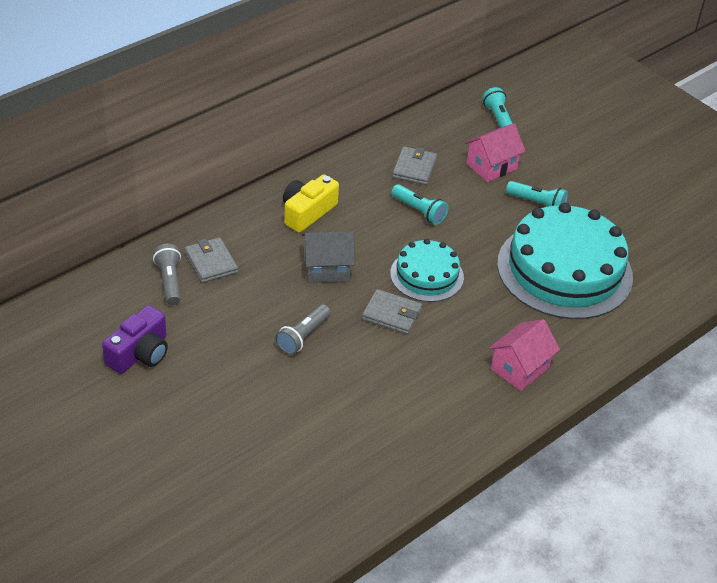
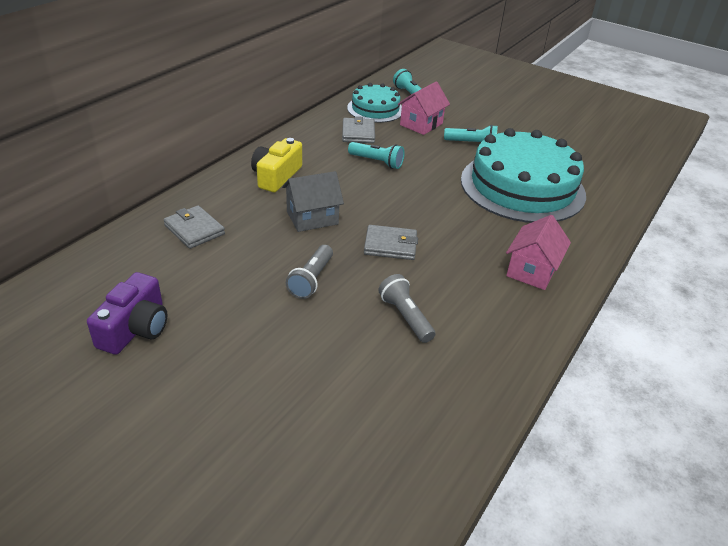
camera: 15 degrees left, 5 degrees down
(169, 281) = (154, 253): grey flashlight -> grey flashlight (405, 316)
(427, 275) = (407, 208): turquoise cake -> turquoise cake (375, 109)

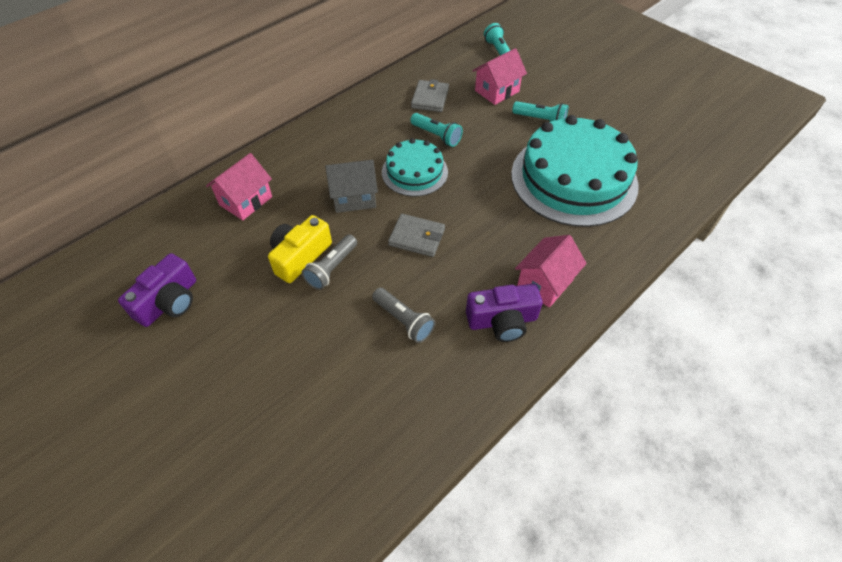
camera: 15 degrees right, 15 degrees up
(194, 229) = (246, 201): grey wallet -> pink house
(276, 176) = (336, 145): yellow camera -> yellow camera (300, 256)
(375, 109) = (457, 68): turquoise cake -> turquoise cake (414, 172)
(405, 316) = (404, 320): grey flashlight -> grey flashlight turned 150 degrees clockwise
(504, 306) = (502, 321): none -> purple camera

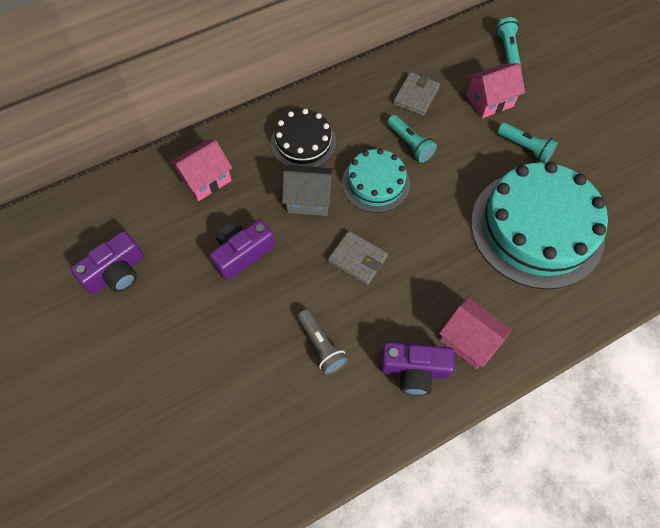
camera: 15 degrees right, 10 degrees up
(300, 256) = (242, 253): yellow camera -> purple camera
(331, 268) = (268, 274): grey flashlight -> none
(335, 153) = (303, 142): none -> black cake
(545, 283) = (468, 340): pink house -> pink house turned 75 degrees clockwise

